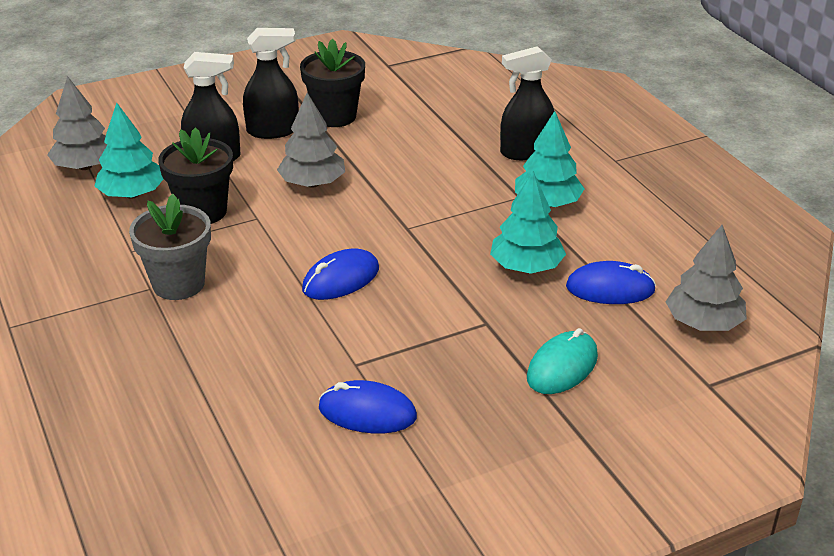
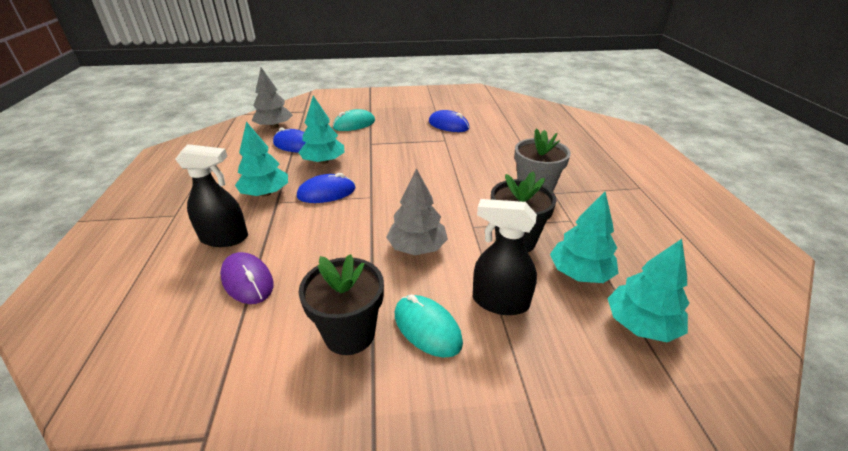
camera: 160 degrees left, 0 degrees up
(85, 166) = (640, 324): grey tree -> turquoise tree
(273, 130) = (427, 328): black spray bottle -> turquoise mouse
(341, 279) = (432, 175): blue mouse -> blue mouse (326, 193)
(456, 128) = (247, 281): none -> purple mouse

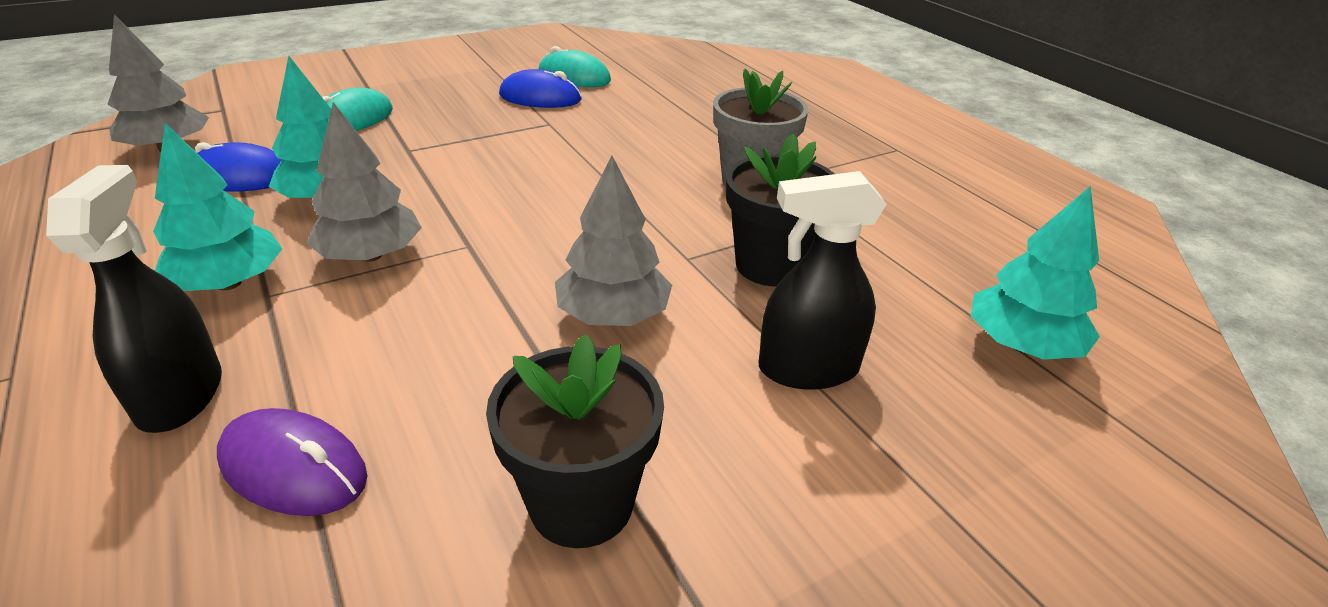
camera: 25 degrees left, 0 degrees up
(224, 238) = (181, 395): black spray bottle -> black spray bottle turned 75 degrees counterclockwise
(326, 193) = (370, 255): blue mouse -> grey tree
(427, 328) = (717, 448): turquoise mouse -> turquoise mouse (574, 77)
(579, 273) = (895, 292): turquoise tree -> none

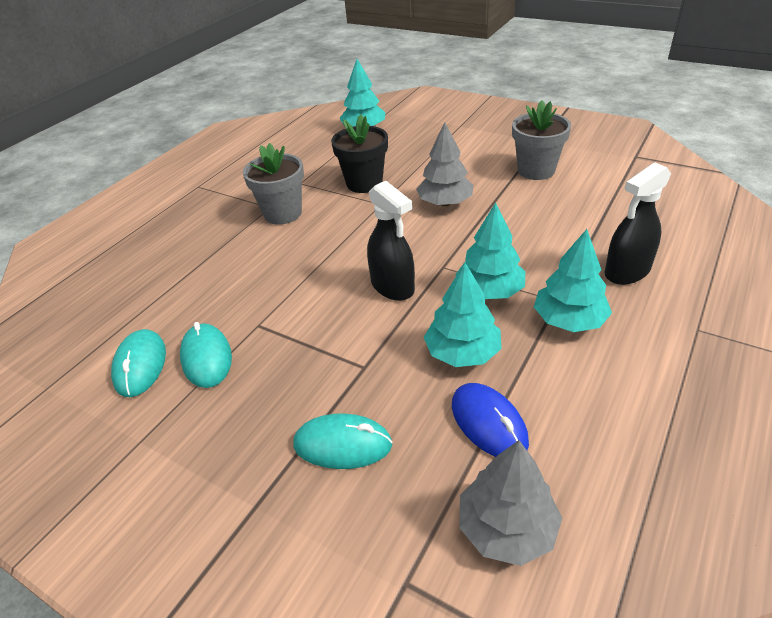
camera: 115 degrees left, 5 degrees up
(293, 468) = (605, 223): purple mouse -> none
(370, 255) = (490, 291): grey tree -> turquoise tree
(540, 97) = (207, 358): blue mouse -> turquoise mouse
(581, 503) = (536, 170): black flower pot -> grey flower pot
(807, 369) = (425, 157): black spray bottle -> black spray bottle (392, 287)

